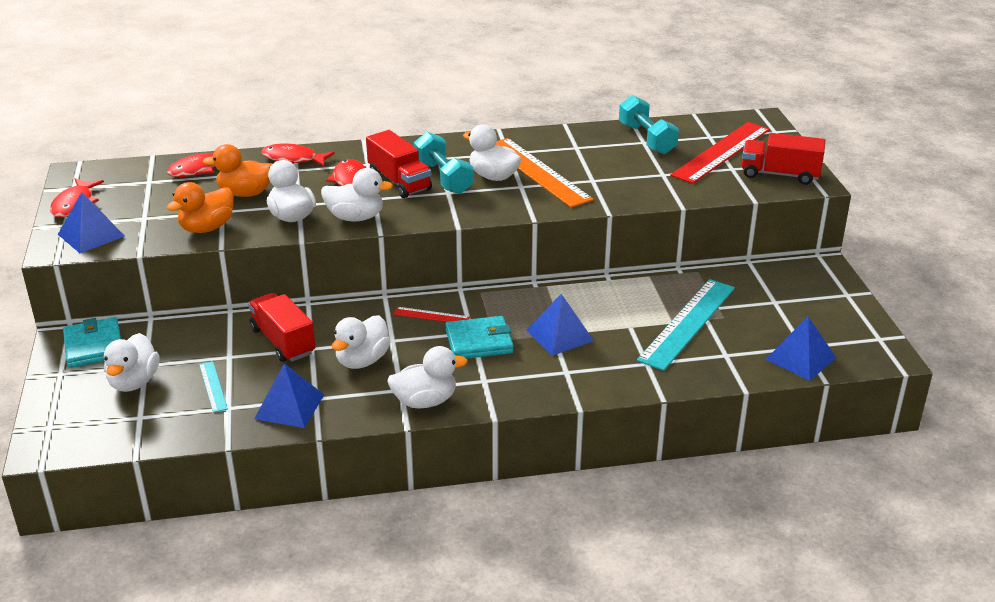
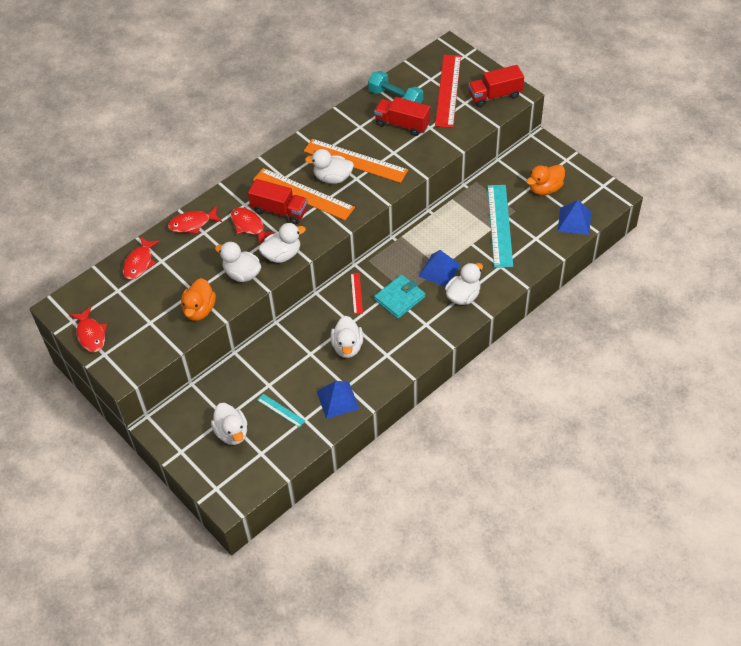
camera: 30 degrees left, 20 degrees up
(91, 235) = (132, 353): blue pyramid -> none
(94, 346) = (179, 422): turquoise wallet -> none
(245, 193) = (193, 269): orange duck -> orange duck (545, 189)
(283, 341) = (289, 357): red truck -> red truck (402, 124)
(425, 401) = (407, 355): white duck -> white duck (463, 296)
(431, 315) = (356, 293): red ruler -> red ruler turned 75 degrees counterclockwise
(443, 177) = (303, 194): turquoise dumbbell -> orange ruler

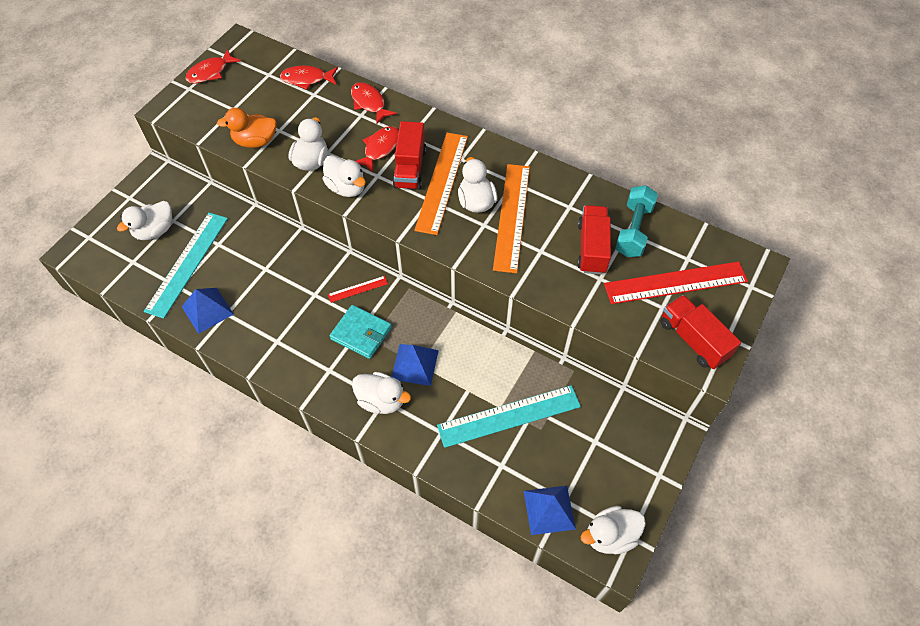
camera: 70 degrees right, 5 degrees up
(281, 410) = (187, 263): turquoise ruler -> turquoise ruler, size x2.17
(347, 346) = (281, 300): white duck -> white duck (610, 536)
(545, 189) = (593, 458): orange duck -> none

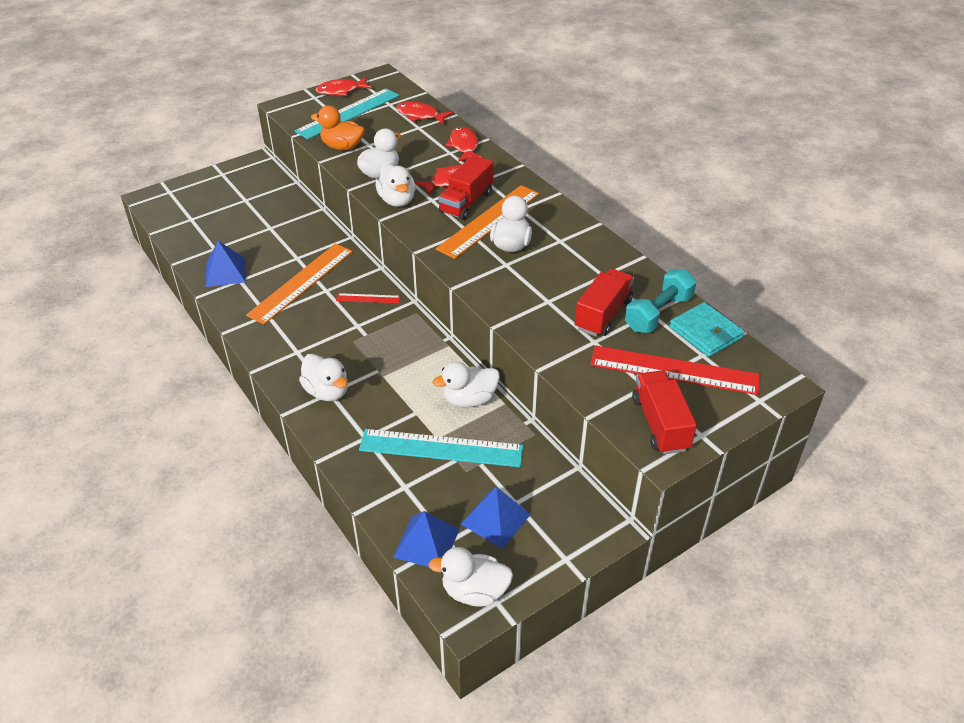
camera: 25 degrees right, 15 degrees down
(155, 231) = (225, 203): white duck -> white duck (469, 399)
(187, 263) = (234, 233): turquoise ruler -> turquoise ruler (348, 113)
(361, 333) = (346, 333): turquoise wallet -> turquoise wallet (705, 332)
(414, 364) = (378, 374): blue pyramid -> blue pyramid (495, 519)
(512, 216) = (538, 266): orange ruler -> orange ruler (301, 282)

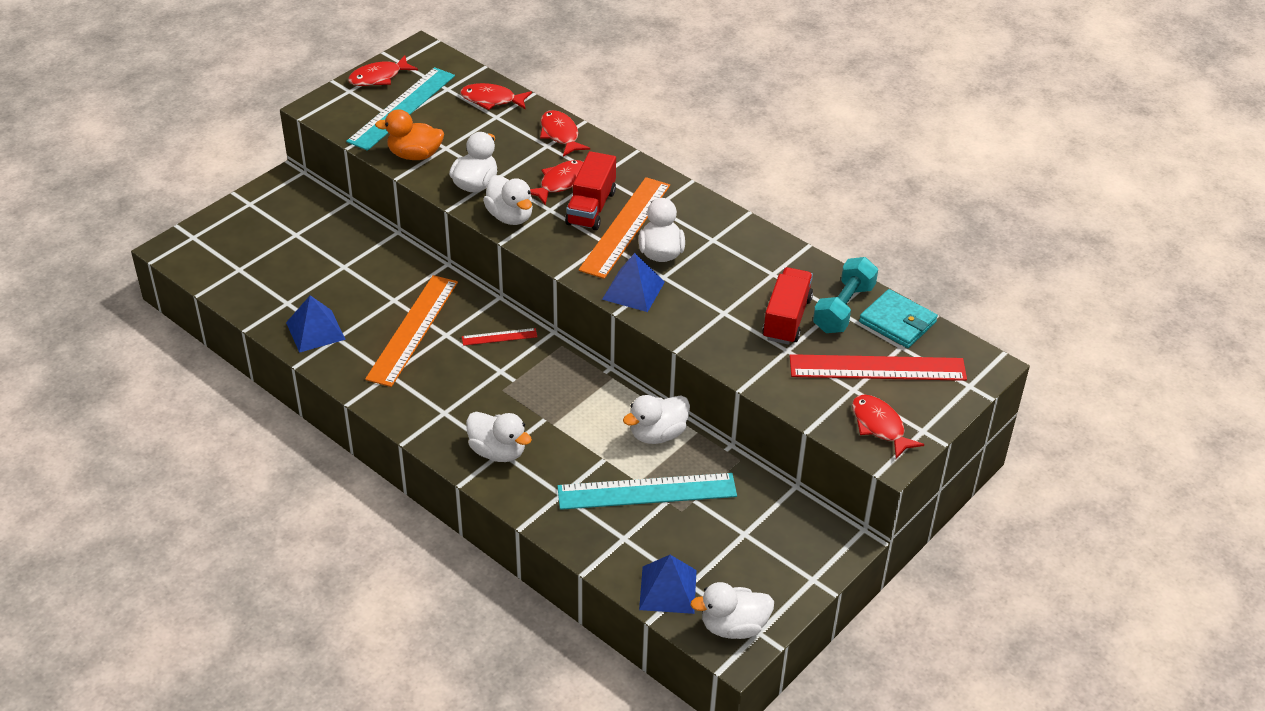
camera: 15 degrees left, 0 degrees up
(495, 519) = (729, 553): blue pyramid -> blue pyramid (633, 290)
(660, 424) = (879, 426): red truck -> red fish

